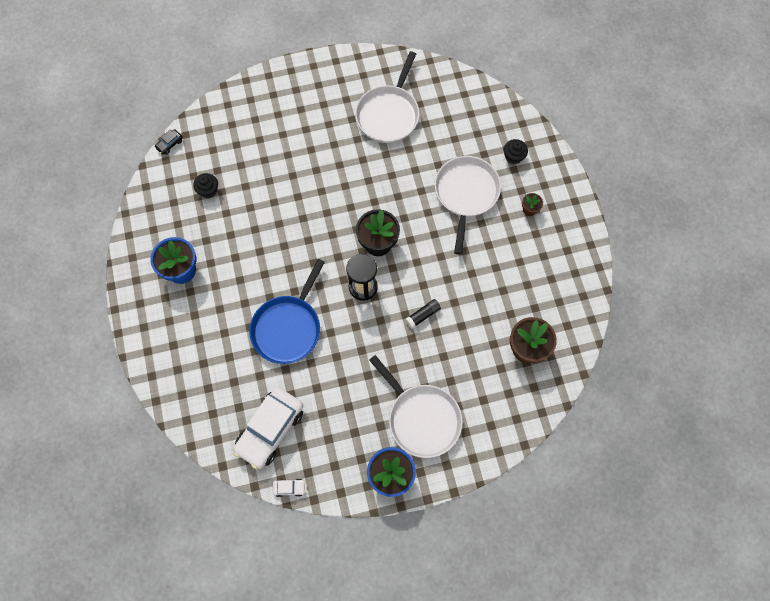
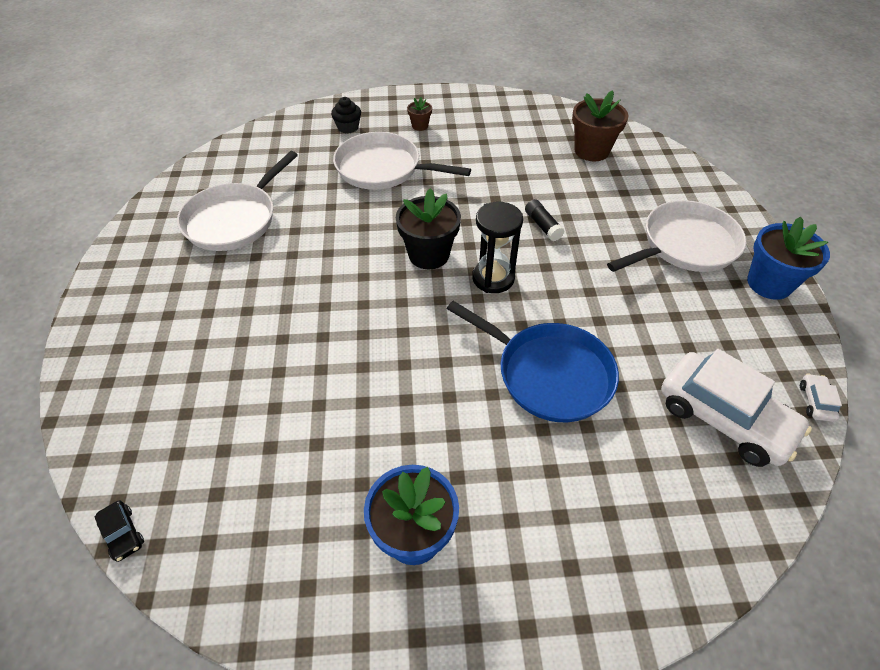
camera: 80 degrees left, 20 degrees down
(208, 190) = (259, 469): black cupcake -> none
(388, 114) = (234, 220): white pan -> white pan turned 90 degrees clockwise

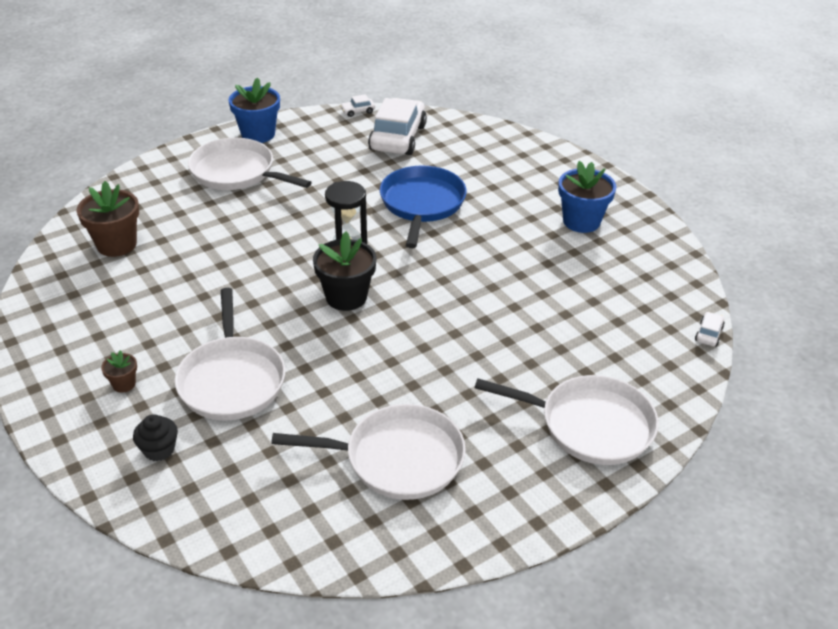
camera: 120 degrees left, 10 degrees down
(123, 534) = (708, 334): black car -> white car
(141, 343) = (590, 425): none -> white pan
(542, 226) = (260, 245): black glue stick -> none

